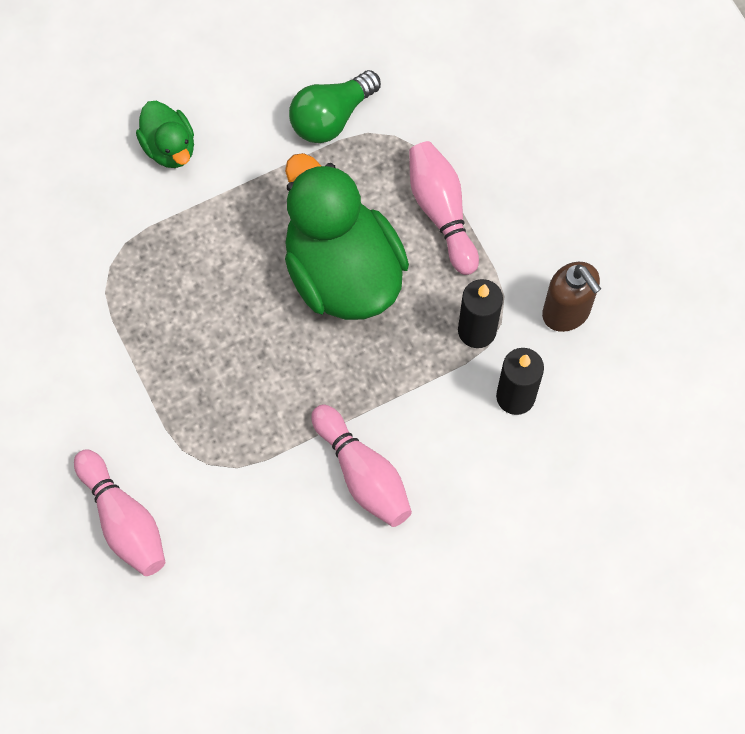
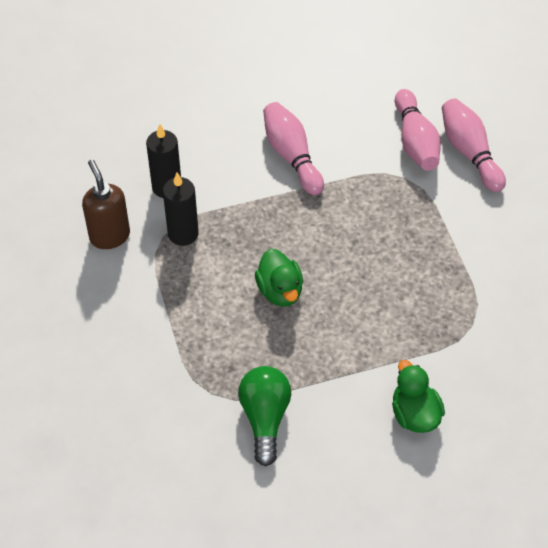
camera: 170 degrees left, 15 degrees down
(331, 117) = (265, 418): green light bulb -> green light bulb turned 60 degrees counterclockwise
(342, 272) = (280, 291): green duck -> green duck, size x0.49
(441, 212) = (187, 324): pink bowling pin -> pink bowling pin (415, 141)

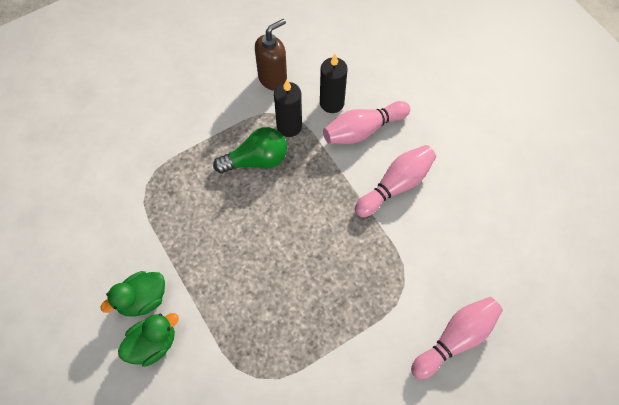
camera: 75 degrees right, 10 degrees up
(265, 418) = (130, 228): green light bulb -> green light bulb (256, 160)
(280, 291) = (252, 210): green duck -> green duck (143, 299)
(415, 141) = (451, 285): pink bowling pin -> pink bowling pin (363, 130)

